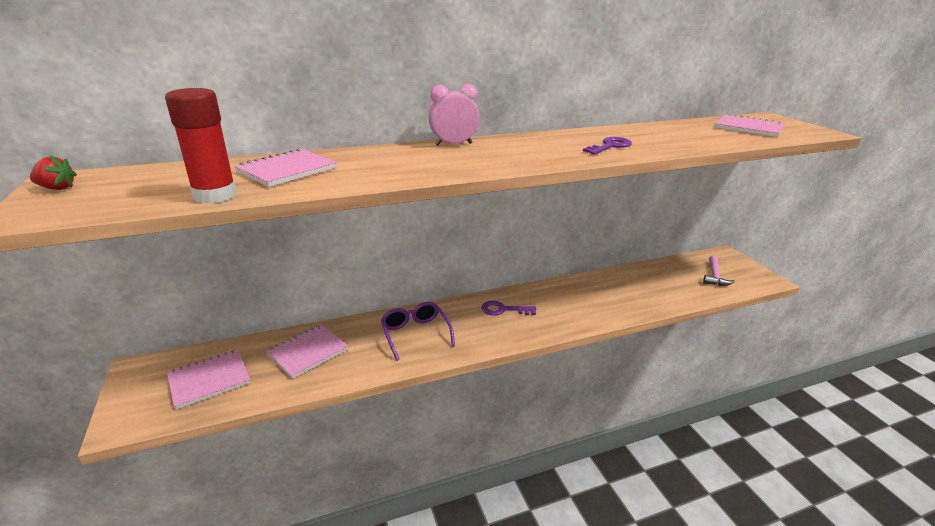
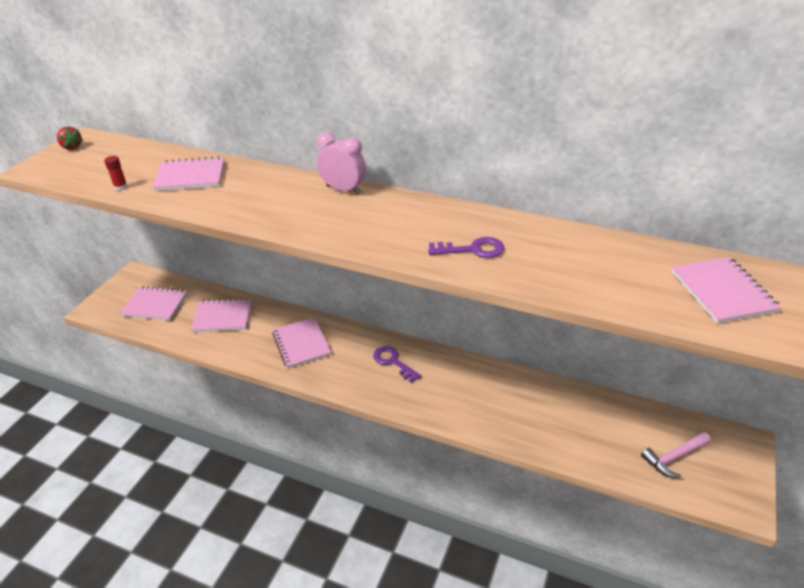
camera: 45 degrees right, 10 degrees up
(215, 195) = (121, 187): red glue stick -> red glue stick, size x0.43
(415, 334) = (301, 344): purple glasses -> pink notebook

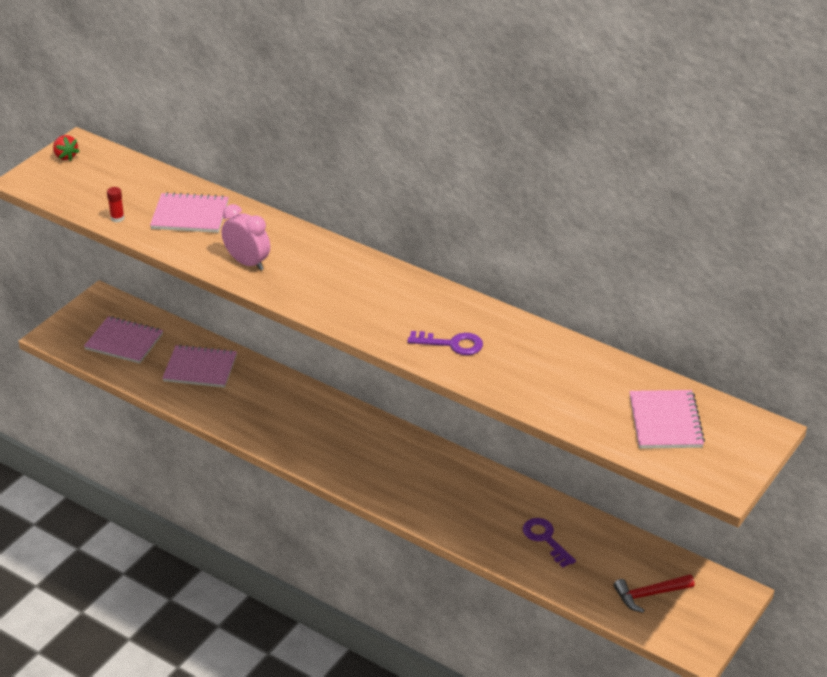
camera: 10 degrees right, 0 degrees up
(301, 344) = (285, 414): pink notebook -> none
(343, 189) = (346, 256): pink clock -> pink clock (247, 263)
(393, 362) = (383, 450): purple key -> purple key (545, 539)
(674, 457) = (649, 594): pink hammer -> red hammer

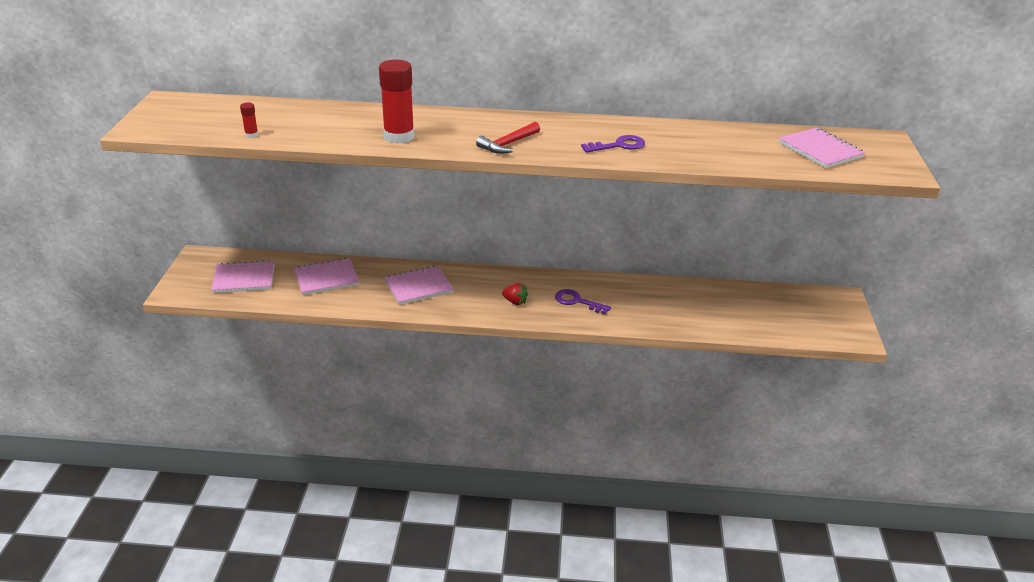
camera: 30 degrees left, 5 degrees down
(65, 156) = (161, 108): red strawberry -> red strawberry (515, 302)
(190, 215) = (316, 120): pink notebook -> pink notebook (418, 287)
(247, 263) = (399, 137): pink clock -> red glue stick
(545, 539) = (691, 306): purple key -> purple key (577, 301)
(649, 594) = (792, 316): red hammer -> red hammer (508, 144)

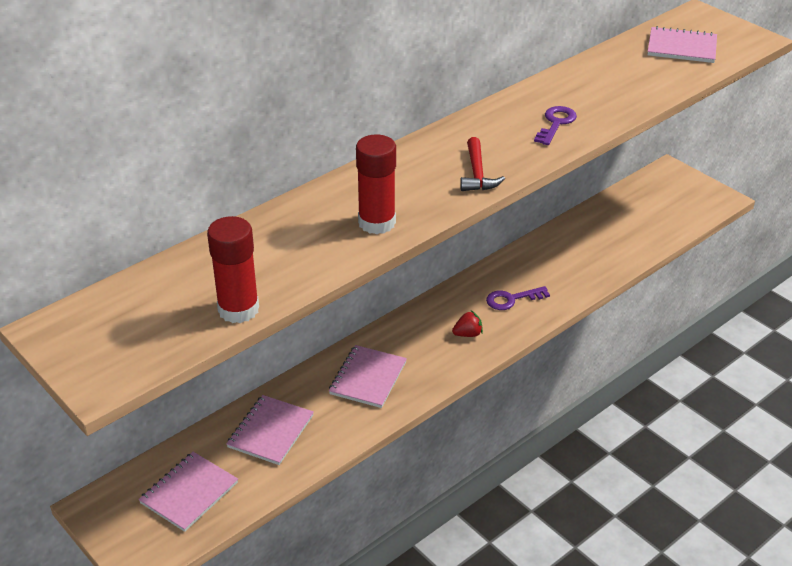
camera: 45 degrees left, 5 degrees up
(251, 135) = (238, 309): red glue stick -> red glue stick, size x2.33

